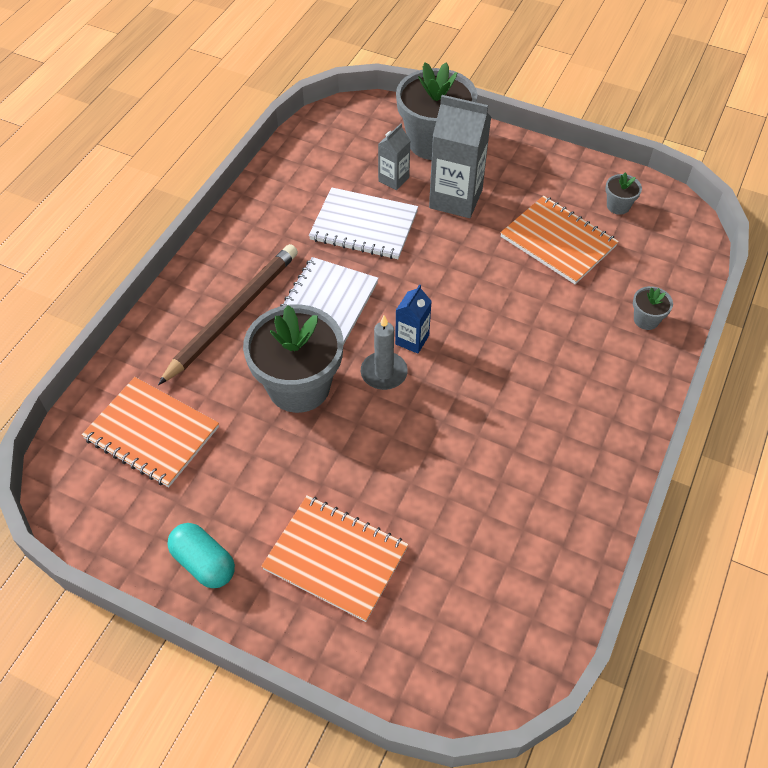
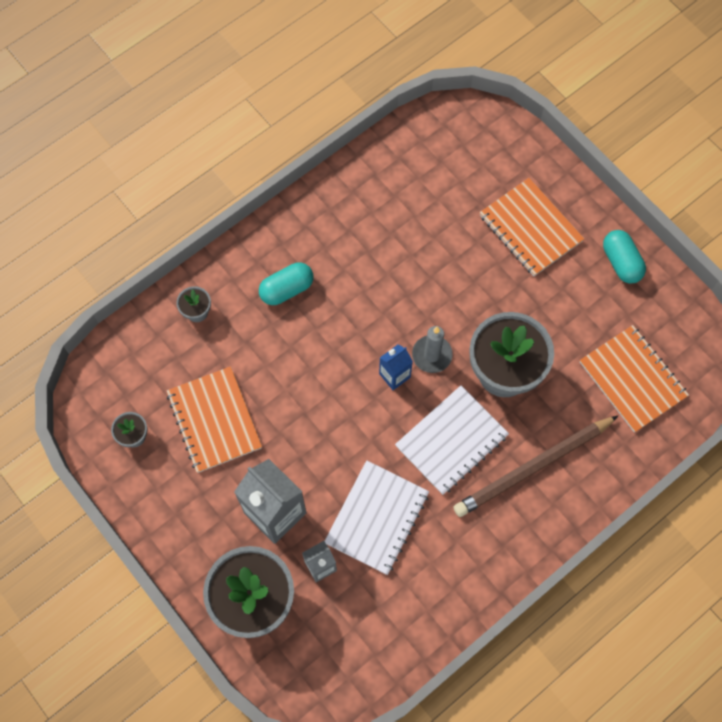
camera: 155 degrees left, 15 degrees up
(364, 226) = (377, 518): white notebook -> white notebook turned 75 degrees clockwise
(574, 375) = (286, 289): none -> turquoise capsule

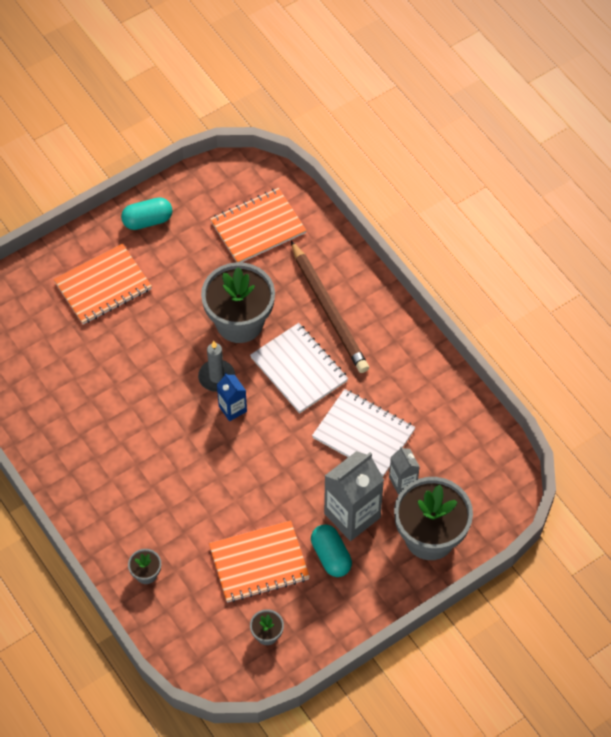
camera: 85 degrees left, 10 degrees down
(286, 289) = (134, 493): turquoise capsule -> turquoise capsule (331, 556)

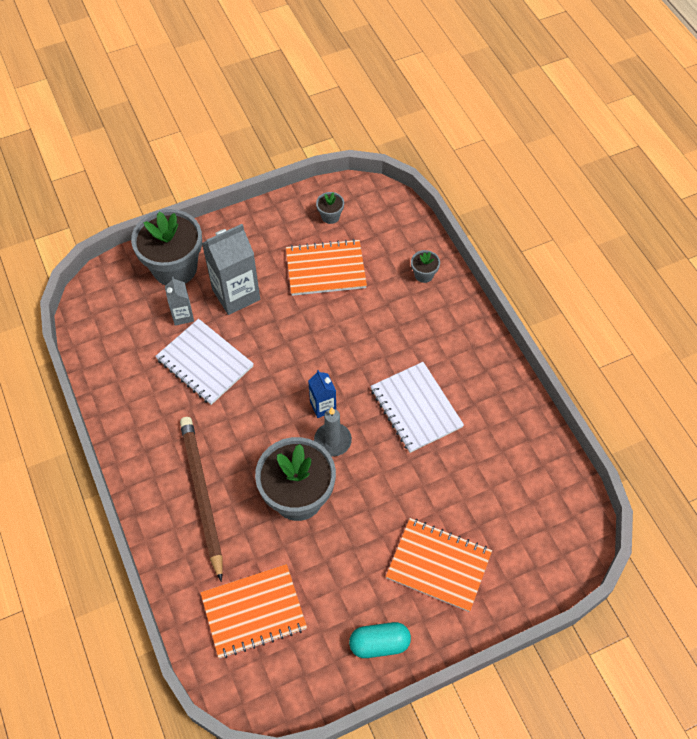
camera: 170 degrees left, 0 degrees up
(103, 286) = (438, 565): orange notebook -> orange notebook turned 45 degrees clockwise
(299, 369) = (249, 435): white notebook -> white notebook (416, 408)
(331, 556) = (263, 265): turquoise capsule -> none

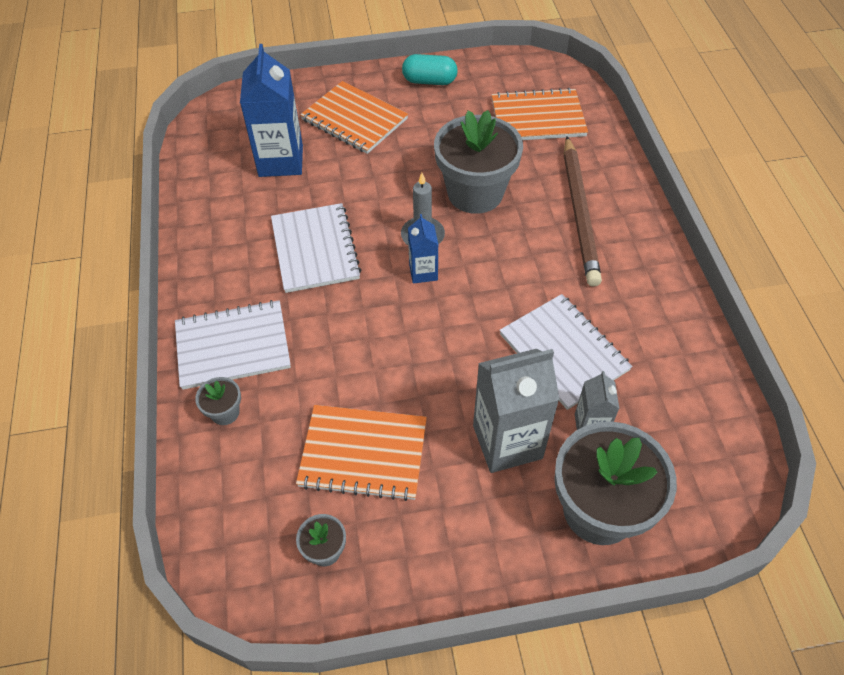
camera: 165 degrees left, 5 degrees down
(441, 318) = (233, 346): none -> white notebook
(486, 494) = (281, 161): none -> blue carton

